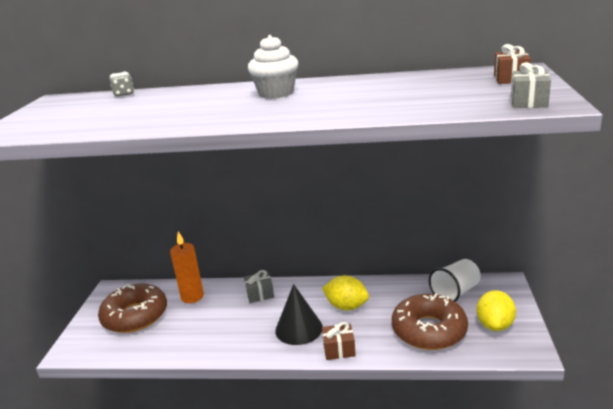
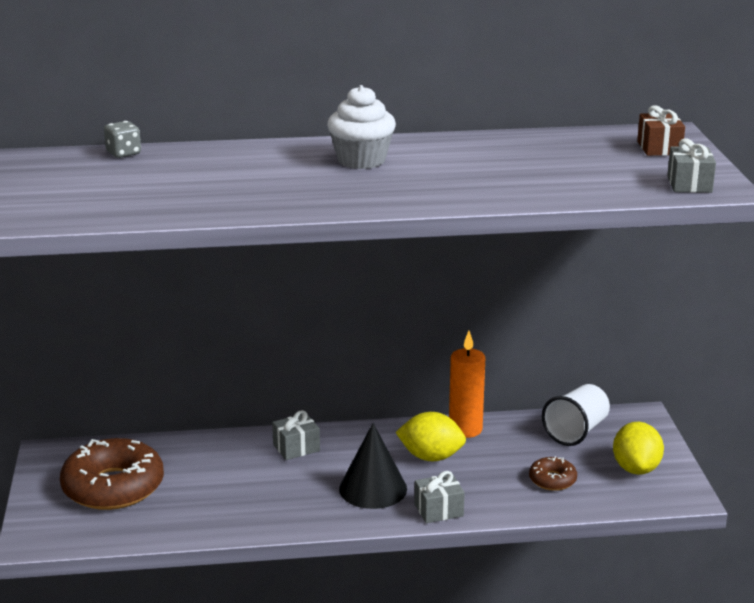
camera: 15 degrees left, 0 degrees up
(192, 297) = (191, 456): orange candle -> orange candle (465, 429)
(339, 349) = (438, 510): brown gift -> grey gift
(429, 330) = (552, 480): brown donut -> brown donut, size x0.47

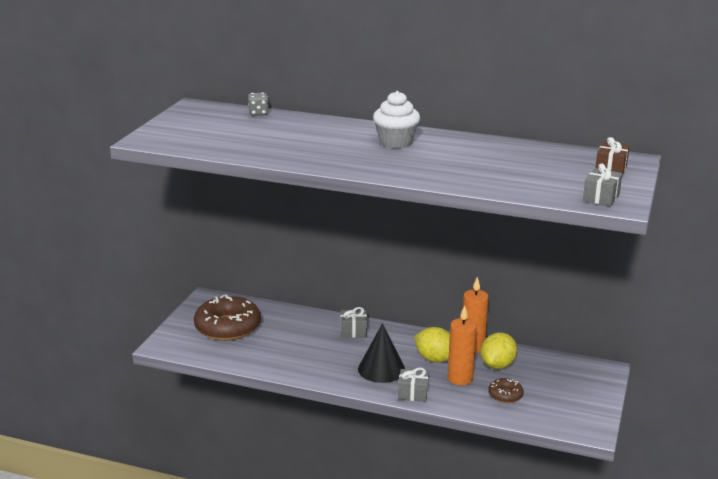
camera: 25 degrees right, 0 degrees up
(481, 474) = (460, 378): none -> orange candle
(576, 431) = (549, 368): white cup -> none
(636, 468) = (571, 403): yellow lemon -> yellow lemon (497, 365)

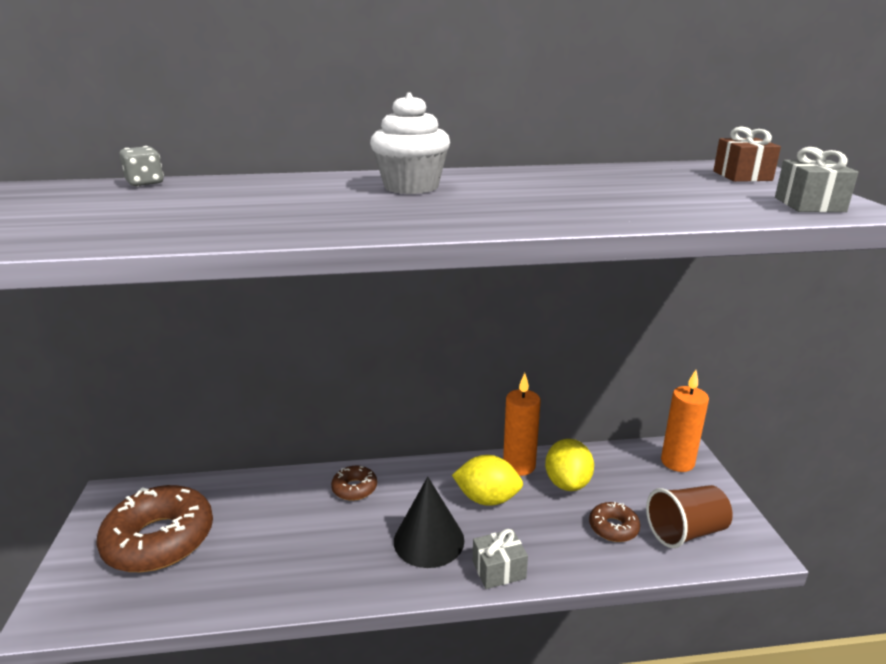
camera: 25 degrees left, 0 degrees up
(353, 331) = (354, 488): grey gift -> brown donut
(460, 378) = (540, 520): orange candle -> orange candle (677, 462)
(552, 410) = (685, 532): none -> brown cup

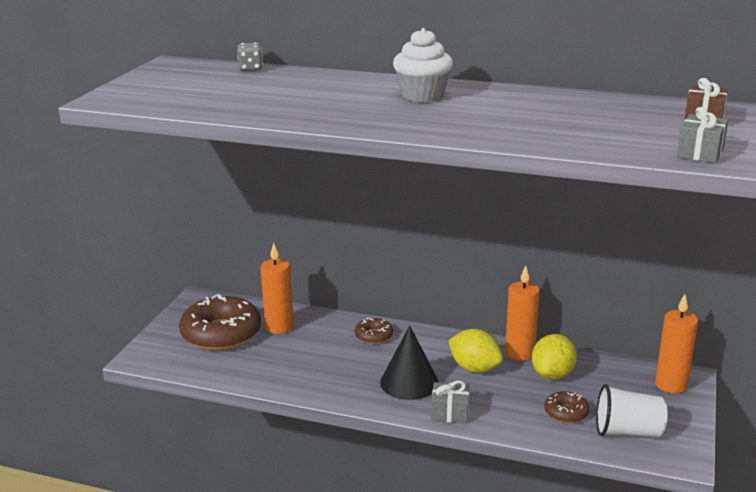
camera: 25 degrees right, 0 degrees up
(234, 508) = (279, 327): none -> orange candle
(685, 532) = (627, 432): brown cup -> white cup

